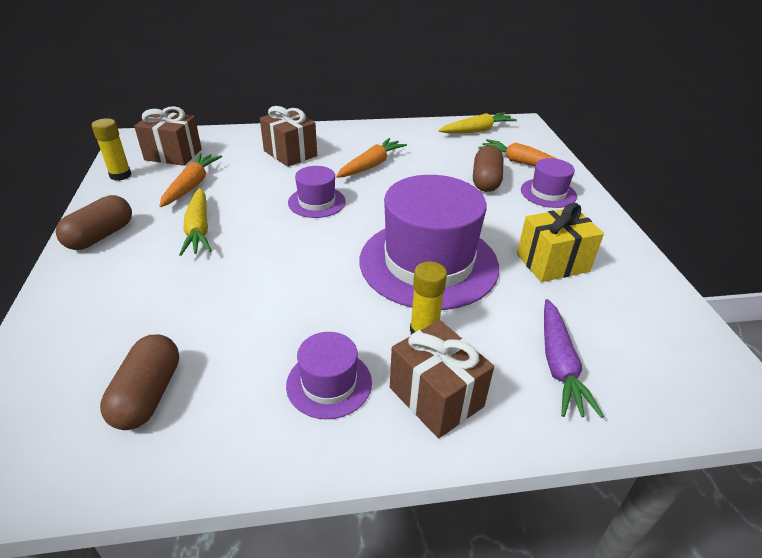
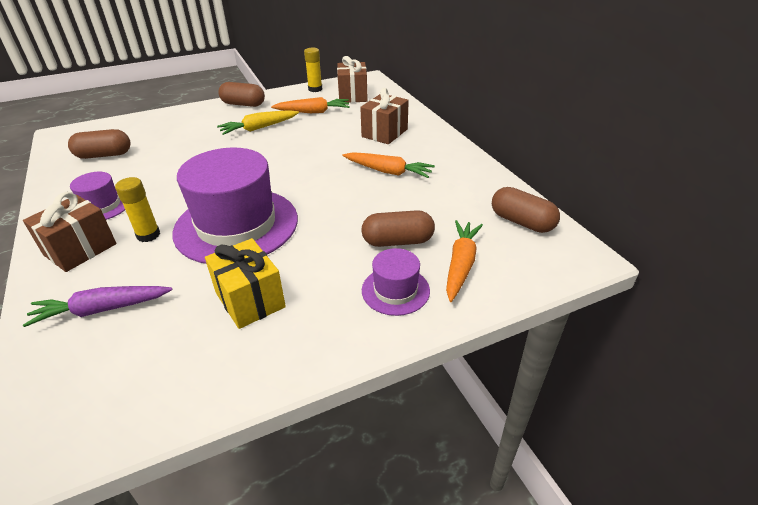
camera: 75 degrees right, 0 degrees up
(316, 202) = (311, 160): purple hat -> none
(476, 131) = (522, 222): yellow carrot -> brown capsule

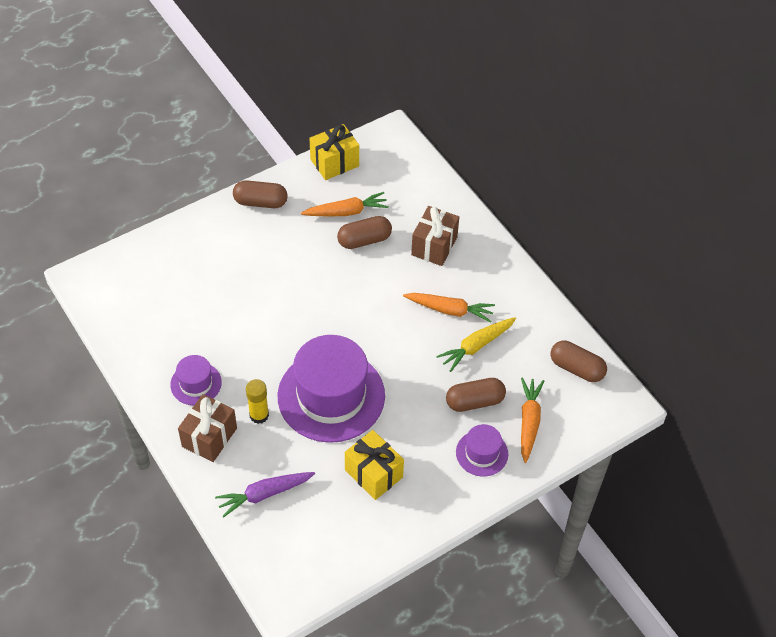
camera: 10 degrees left, 15 degrees up
(104, 155) = (152, 309): brown capsule -> brown capsule (364, 240)
(259, 128) = (296, 248): yellow carrot -> yellow carrot (476, 346)
(315, 89) = (334, 163): yellow glue stick -> yellow gift
(353, 95) = (383, 173): brown gift -> none

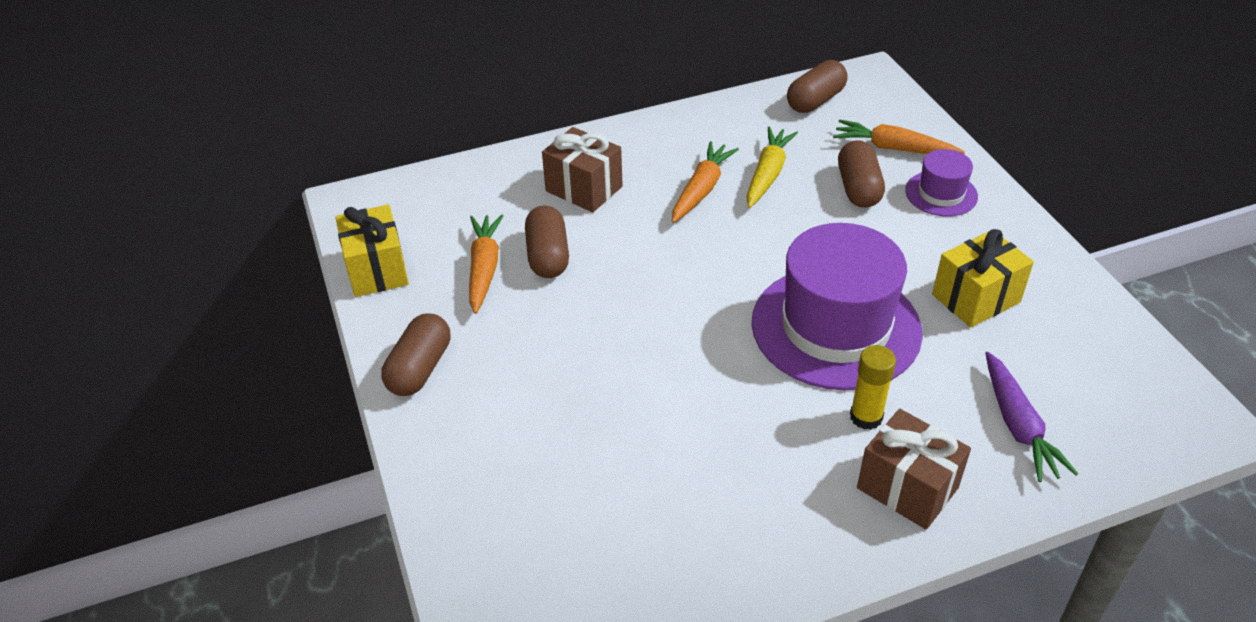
camera: 75 degrees left, 10 degrees down
(196, 383) = (793, 497): purple hat -> none
(476, 346) = (767, 174): yellow carrot -> yellow carrot turned 135 degrees counterclockwise

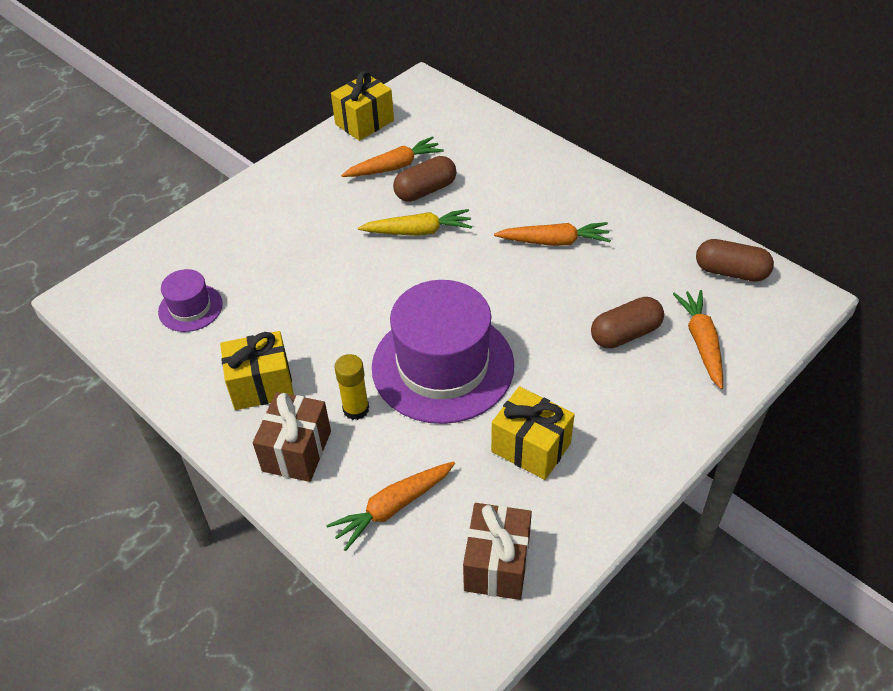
camera: 65 degrees right, 5 degrees up
(420, 369) = (289, 176): brown capsule -> none
(584, 189) = (509, 180): brown gift -> brown gift (497, 564)
(767, 174) = (602, 273): yellow carrot -> yellow carrot (417, 231)
(787, 495) = (261, 385): none -> yellow gift
(941, 193) = (659, 391): purple hat -> purple hat (190, 308)
(1018, 425) = (393, 507): purple carrot -> orange carrot

